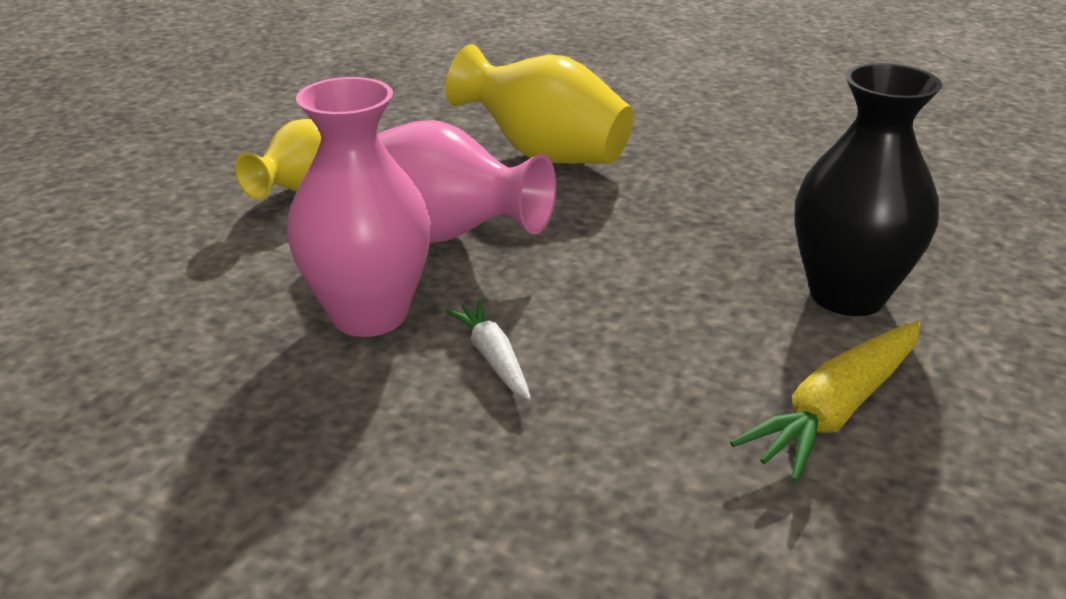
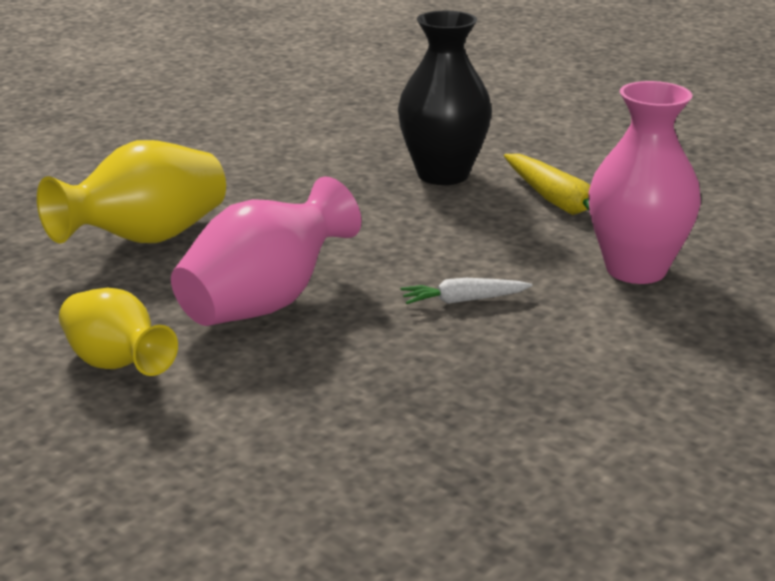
camera: 75 degrees left, 5 degrees down
(369, 315) = (378, 345): pink vase -> pink vase (636, 269)

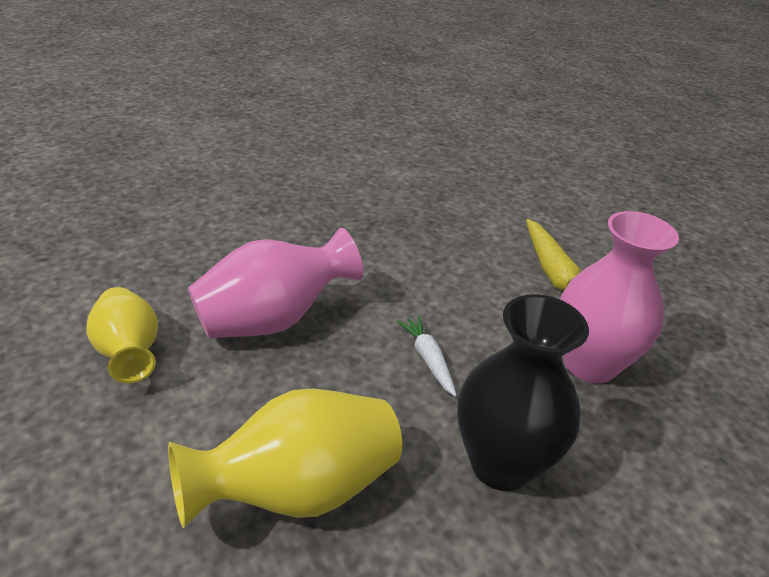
camera: 15 degrees right, 10 degrees up
(146, 239) = (227, 234): yellow vase -> yellow vase (298, 489)
(443, 174) = (475, 224): black vase -> black vase (501, 464)
(463, 300) = (428, 359): white carrot -> white carrot turned 60 degrees clockwise

